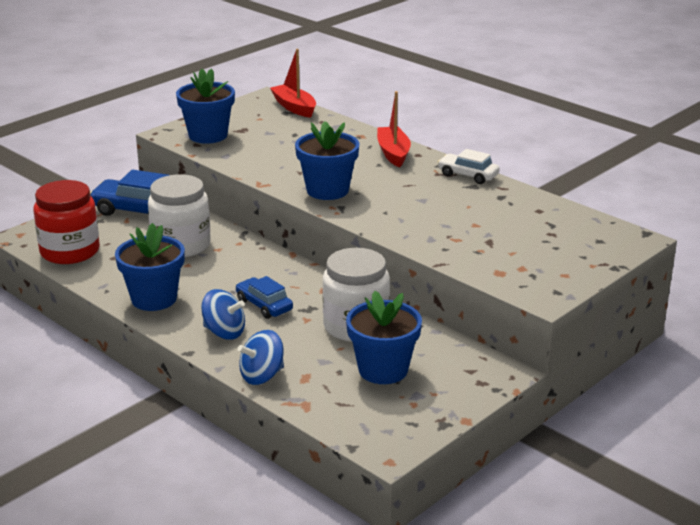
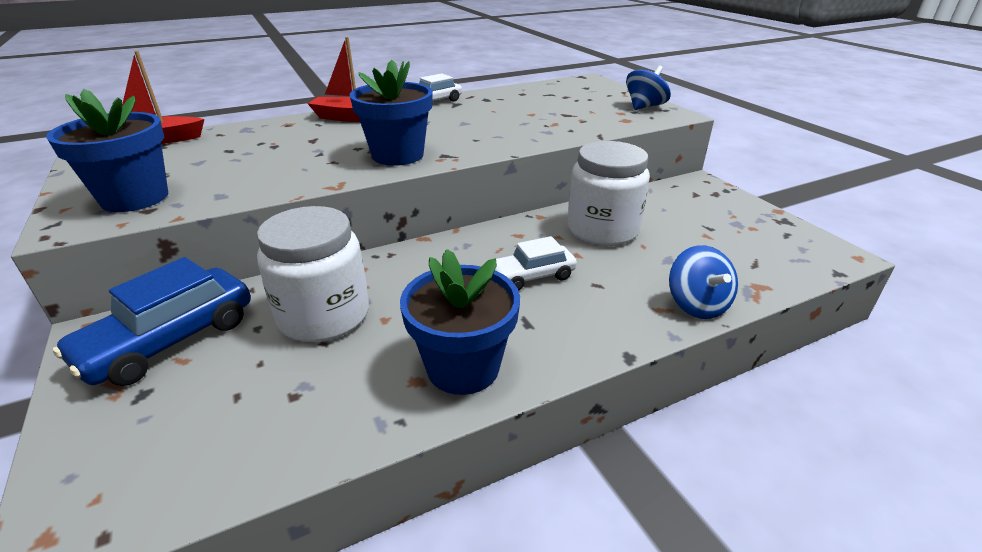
camera: 70 degrees left, 5 degrees up
(70, 251) = (215, 454): red jar -> none
(224, 332) = (585, 316): blue spinning top -> blue spinning top (644, 107)
(264, 305) = (532, 276): blue car -> white car
(383, 370) = (690, 231): blue flower pot -> none

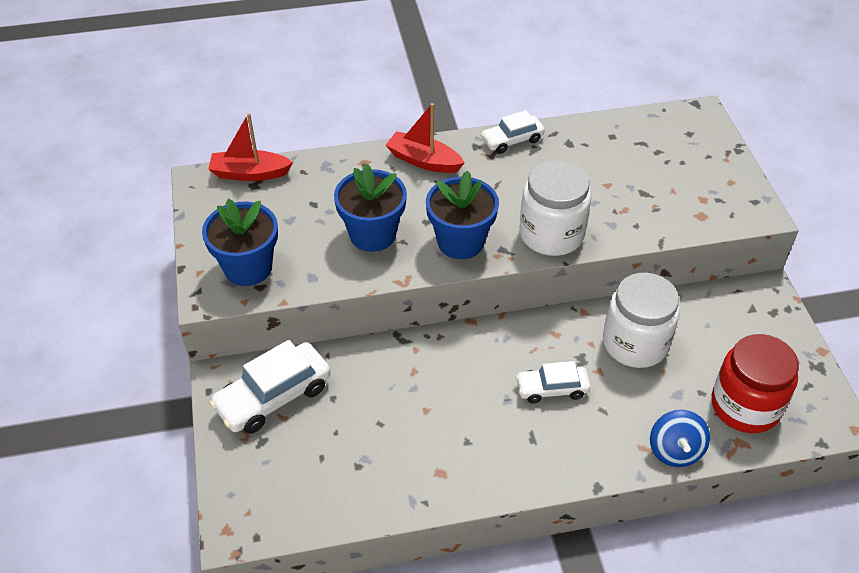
camera: 15 degrees right, 15 degrees up
(170, 340) = (273, 397): blue car -> white car
(324, 315) = (381, 396): white jar -> white jar (551, 234)
(463, 367) = (474, 469): blue flower pot -> blue flower pot (372, 234)
(644, 107) = (734, 191): blue spinning top -> none
(741, 257) = (745, 406): none -> red jar

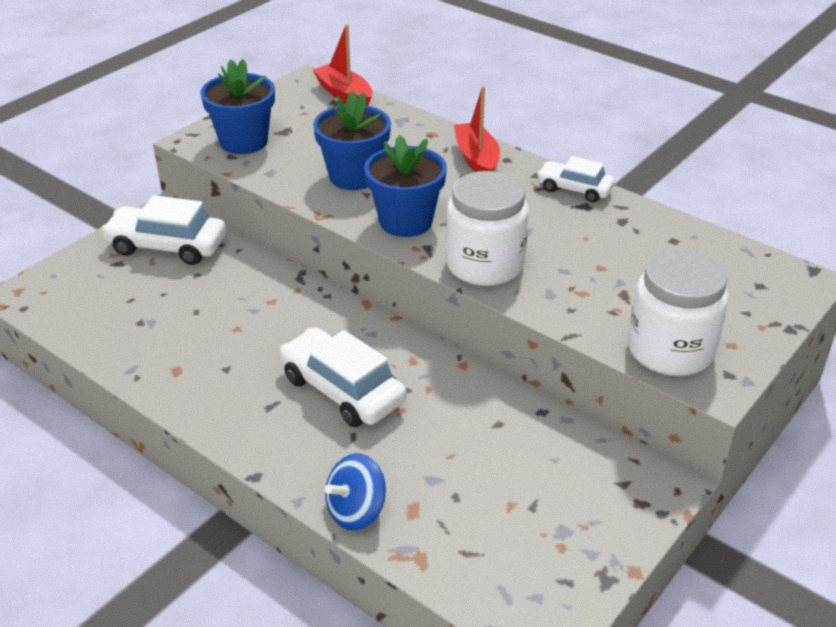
camera: 50 degrees right, 10 degrees down
(552, 389) = (342, 390): white car -> white car, size x1.63
(635, 343) = (464, 418): white jar -> white jar (670, 350)
(745, 406) = (475, 539): red jar -> none

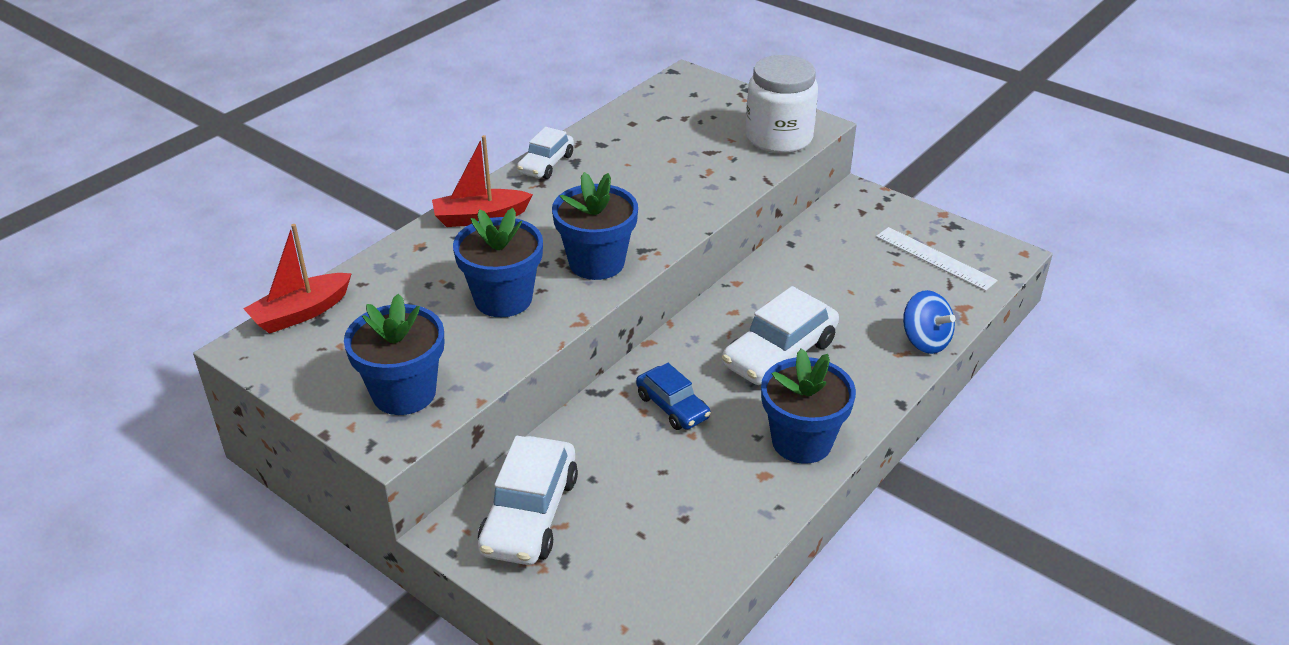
camera: 90 degrees left, 0 degrees up
(213, 397) = (801, 441): none -> blue flower pot
(274, 317) = (672, 407): none -> blue car
(485, 265) = (670, 217): white jar -> none
(524, 546) = (935, 258): none -> white ruler

